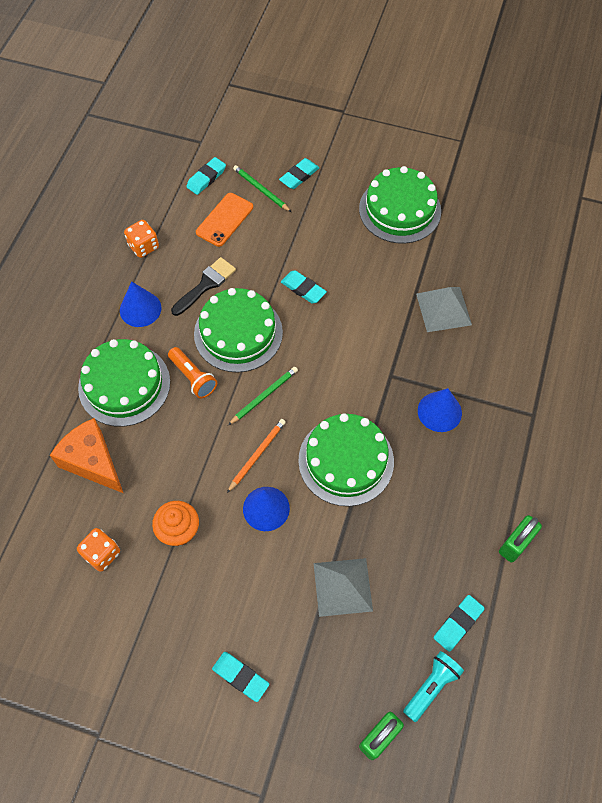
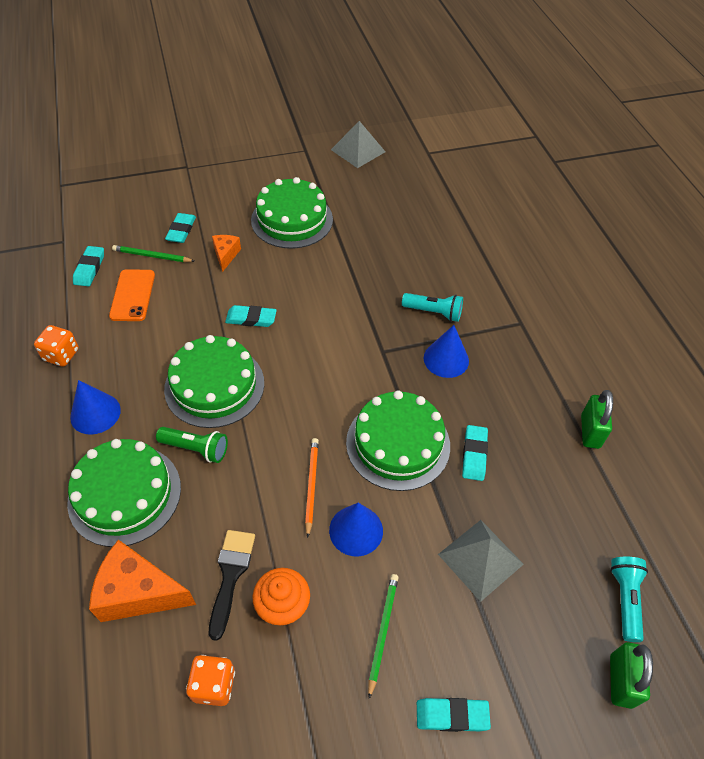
camera: 35 degrees left, 10 degrees down
(193, 377) = (196, 449): orange flashlight -> green flashlight
(206, 285) = (152, 359): black brush -> black brush (231, 575)
(264, 396) = (280, 428): green pencil -> green pencil (382, 632)
(321, 218) = (226, 255): none -> orange cheese
(443, 309) = (386, 278): grey pyramid -> grey pyramid (358, 150)
(458, 624) = (601, 527): turquoise eraser -> turquoise eraser (474, 454)
(461, 363) = (433, 312): none -> turquoise flashlight

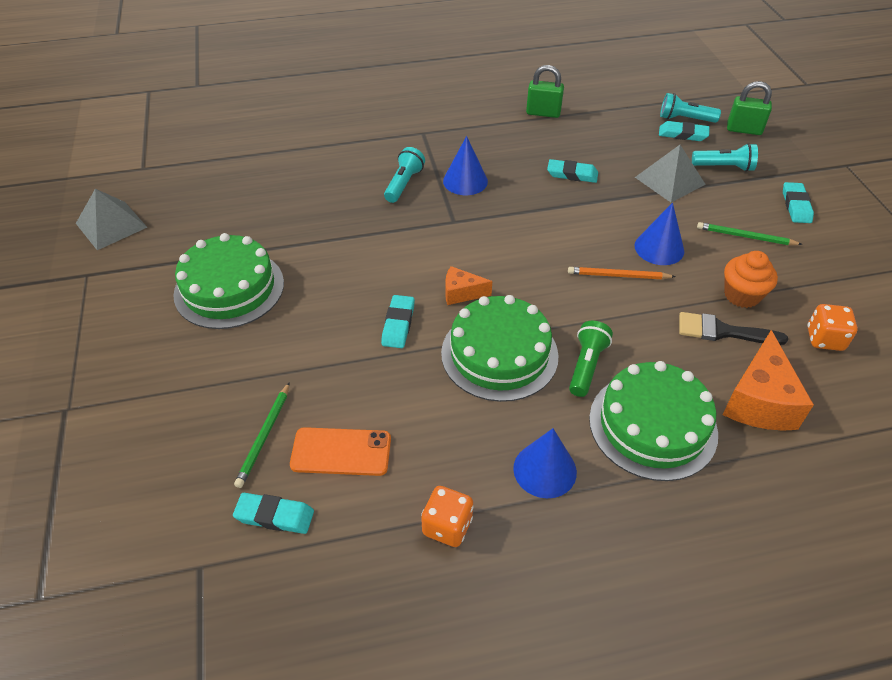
camera: 85 degrees left, 5 degrees down
(181, 230) = (217, 405): turquoise eraser -> turquoise eraser (683, 134)
(226, 255) = (281, 352): orange cheese -> orange cheese (461, 293)
(398, 443) = (565, 218): green cake -> none
(522, 633) = (724, 167): none -> turquoise flashlight

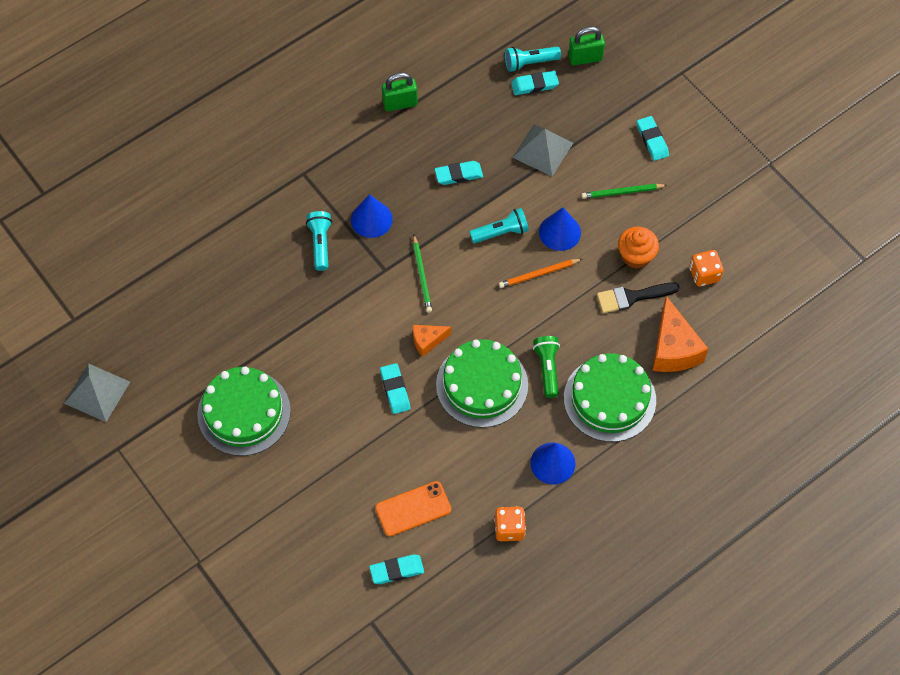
camera: 25 degrees left, 15 degrees up
(264, 436) = (354, 520): green pencil -> green pencil (422, 275)
(724, 167) = (582, 115): turquoise flashlight -> turquoise flashlight (501, 232)

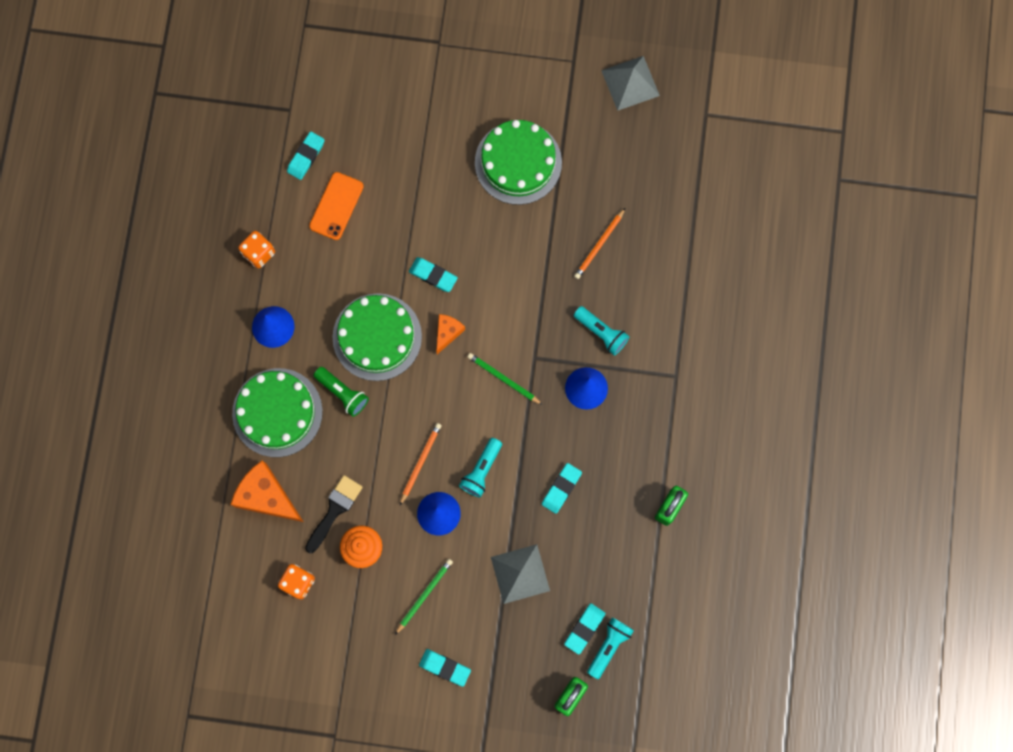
camera: 135 degrees right, 15 degrees up
(254, 301) = (599, 245): none -> orange pencil

